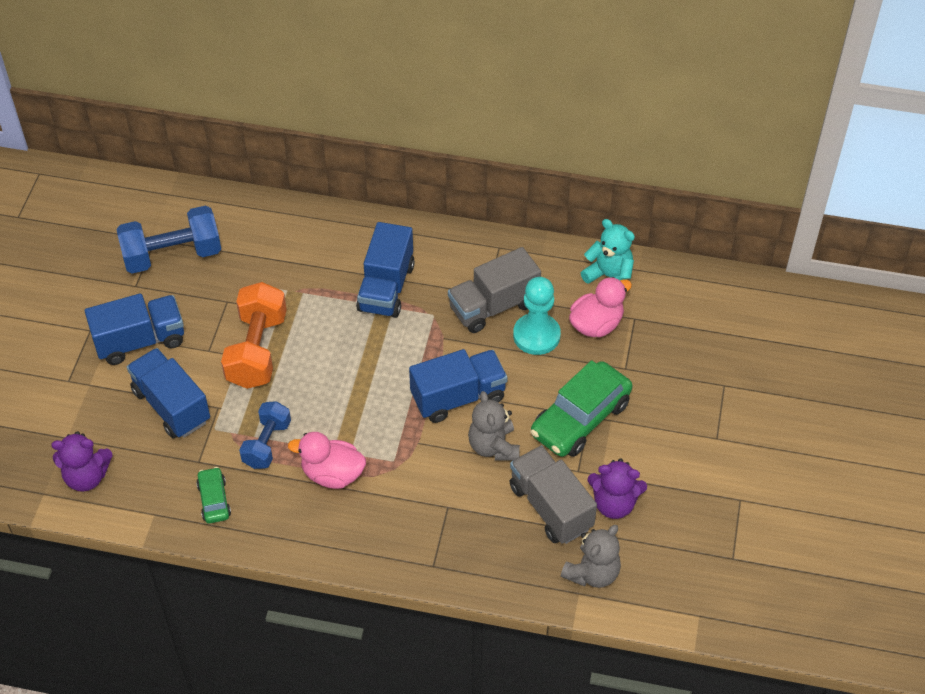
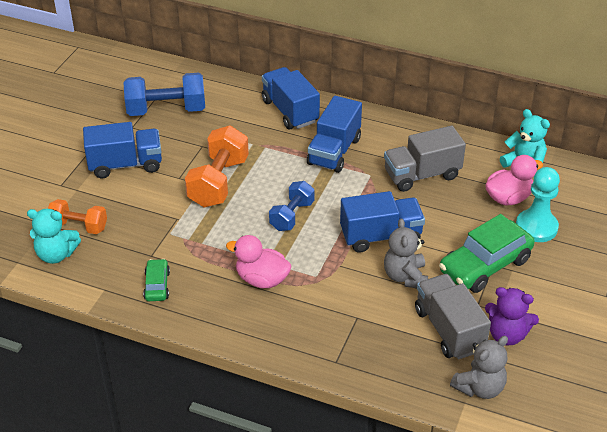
camera: 10 degrees right, 10 degrees down
(87, 477) = (56, 254): purple teddy bear -> turquoise teddy bear
(104, 435) = (78, 226): none -> orange dumbbell
(171, 406) = (139, 213): blue truck -> blue truck (290, 111)
(267, 444) = (211, 250): blue dumbbell -> blue dumbbell (292, 216)
(536, 335) = (455, 200): turquoise pawn -> turquoise pawn (536, 227)

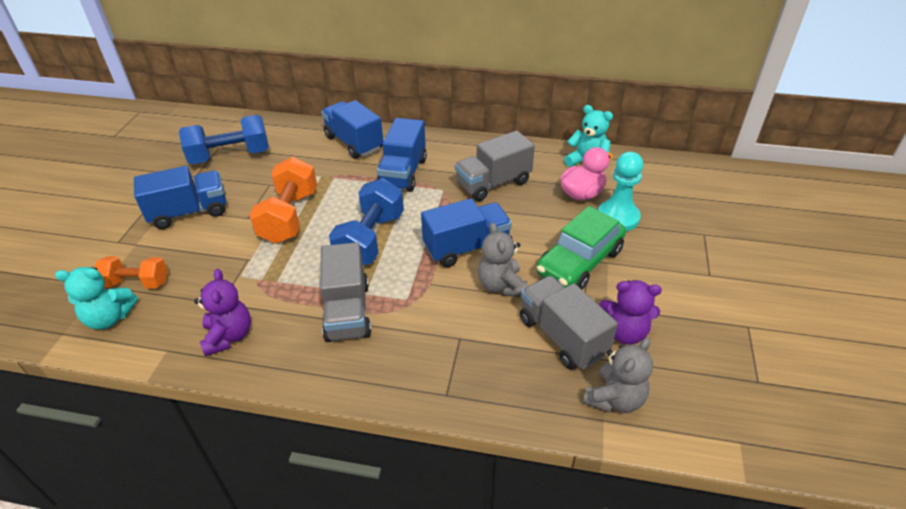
camera: 10 degrees left, 0 degrees up
(157, 285) = (229, 336): green car -> purple teddy bear
(262, 279) = (347, 311): pink duck -> grey truck
(292, 216) = (370, 240): blue dumbbell -> blue dumbbell, size x1.61

